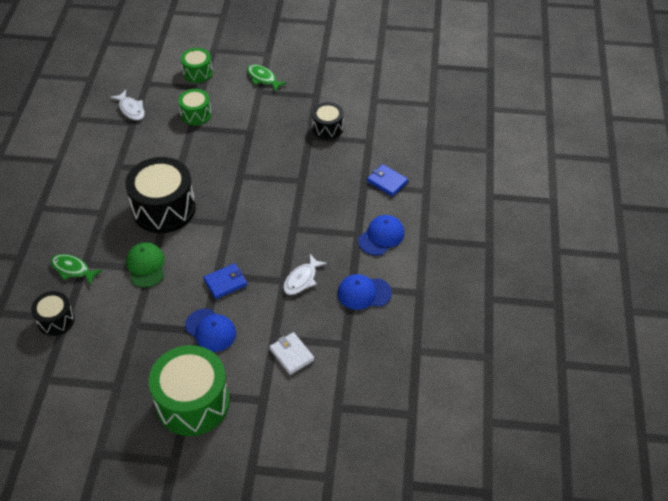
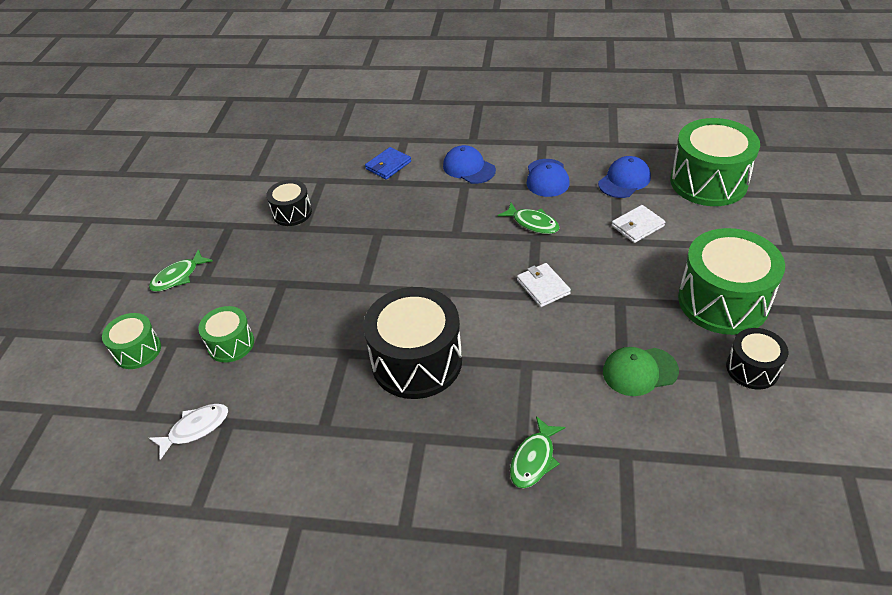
camera: 85 degrees left, 5 degrees down
(56, 320) = (630, 466): black drum -> black drum (752, 369)
(146, 266) = (521, 370): green cap -> green cap (639, 371)
(210, 330) = (617, 294): blue cap -> blue cap (624, 180)
(225, 282) = (543, 287): blue wallet -> white wallet
(302, 279) = (533, 223): white fish -> green fish
(351, 422) = (708, 182): none -> green drum

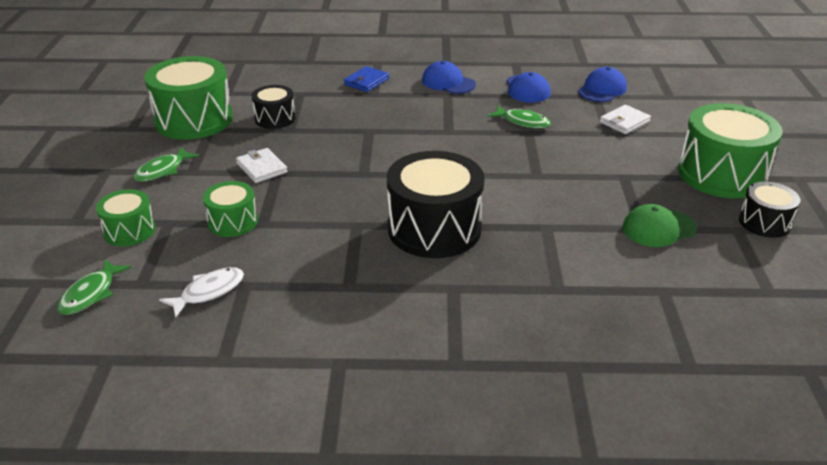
camera: 10 degrees left, 10 degrees down
(534, 459) = (574, 299): green fish -> green fish (91, 294)
(543, 287) = (546, 168): white wallet -> white wallet (261, 168)
(708, 182) = (681, 89): green drum -> green drum (194, 120)

